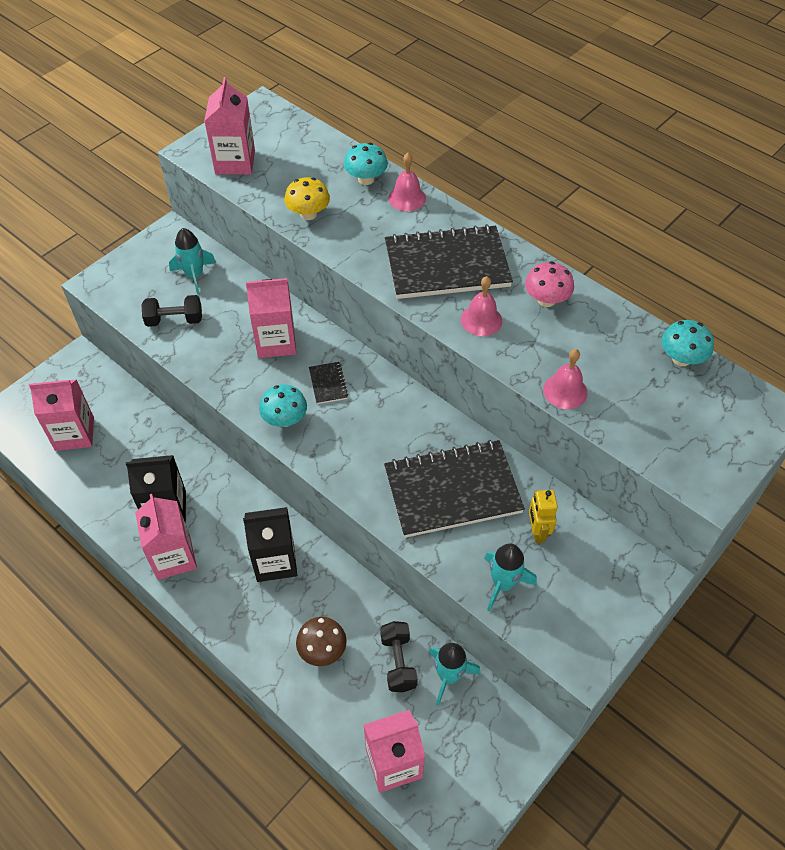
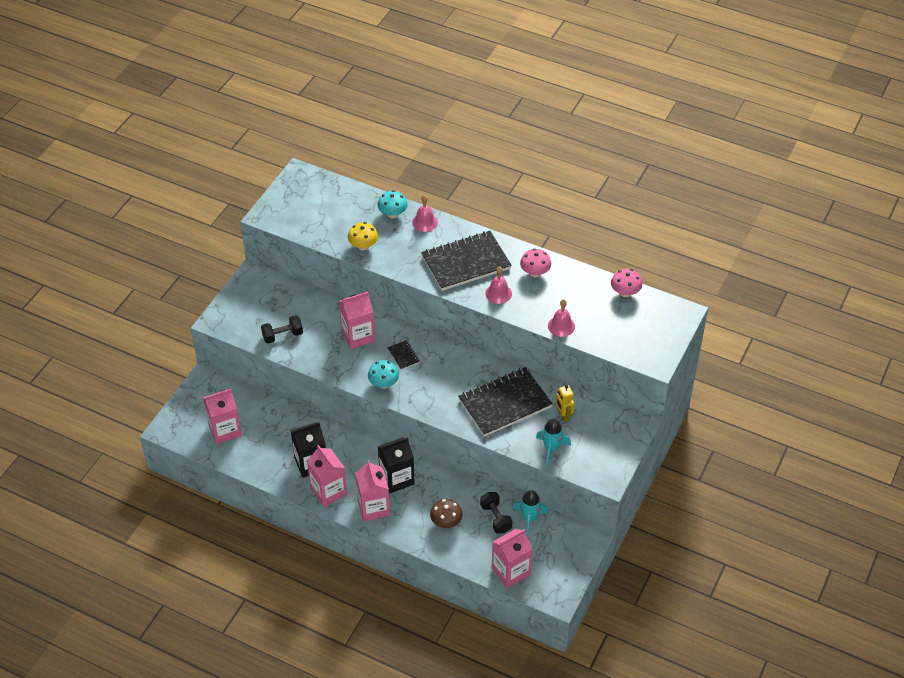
camera: 15 degrees left, 5 degrees down
(194, 275) = (283, 302): turquoise rocket -> none
(235, 162) = (298, 219): pink carton -> pink carton (373, 507)
(681, 358) = (625, 292): turquoise mushroom -> pink mushroom

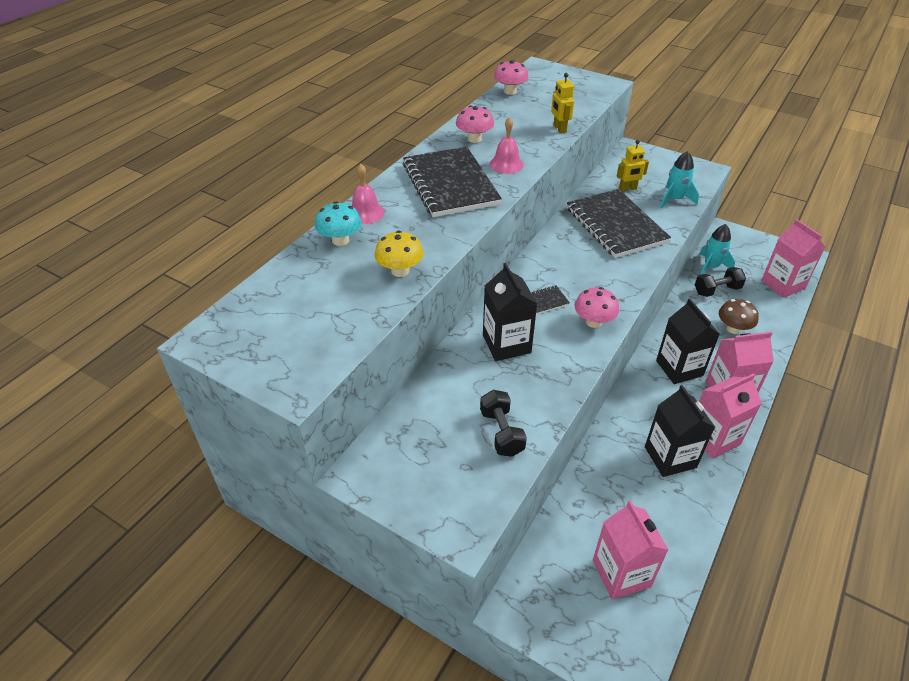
camera: 85 degrees left, 5 degrees down
(358, 336) = (506, 344): pink carton -> black carton
(384, 383) = (593, 322): turquoise mushroom -> pink mushroom
(561, 326) = (559, 129): pink bell -> yellow robot

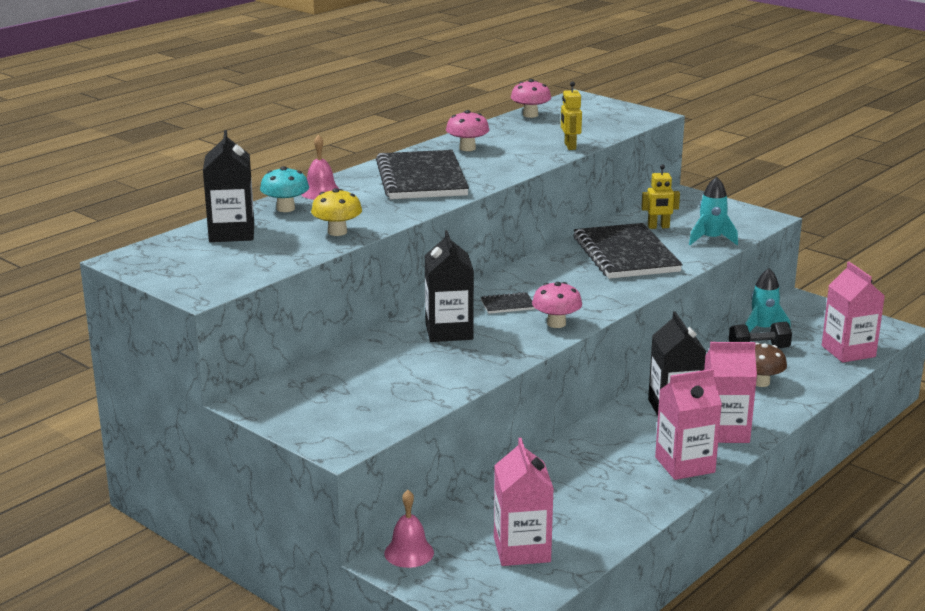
camera: 10 degrees right, 20 degrees down
(501, 432) = (412, 389): black dumbbell -> none
(506, 164) = (492, 168): pink bell -> pink bell (409, 552)
(670, 457) = (624, 474): black carton -> black carton (232, 233)

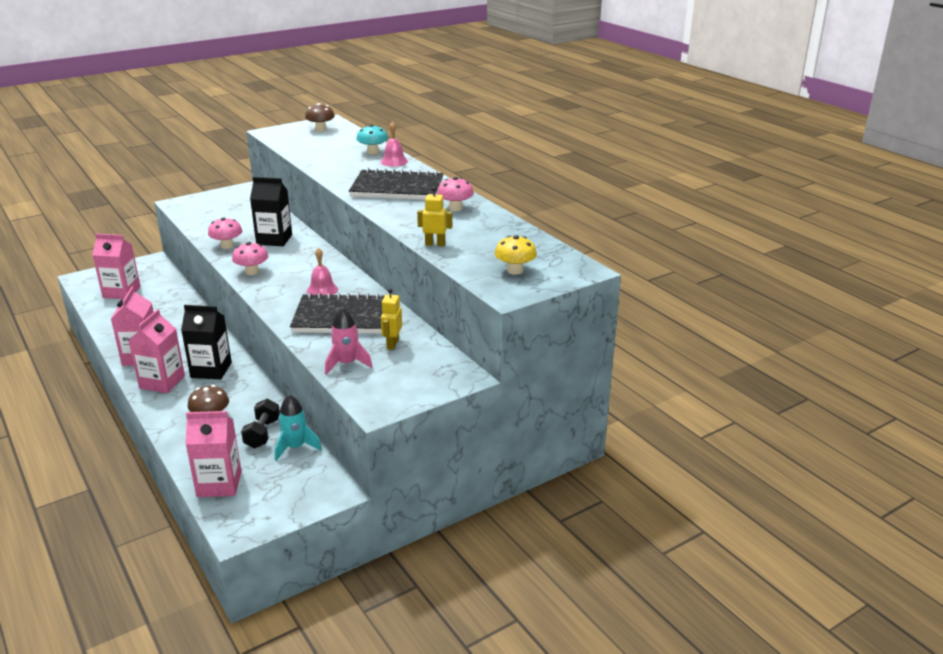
camera: 105 degrees right, 5 degrees up
(180, 257) = (321, 129): none -> brown mushroom
(232, 233) = (344, 140): black carton -> none
(337, 232) = (321, 161): yellow mushroom -> yellow mushroom (515, 271)
(409, 552) = (153, 265): pink bell -> pink bell (322, 290)
(507, 305) = (295, 261): black notebook -> none
(530, 115) = (534, 241): pink mushroom -> pink mushroom (227, 246)
(711, 239) = (347, 364): turquoise rocket -> pink rocket

